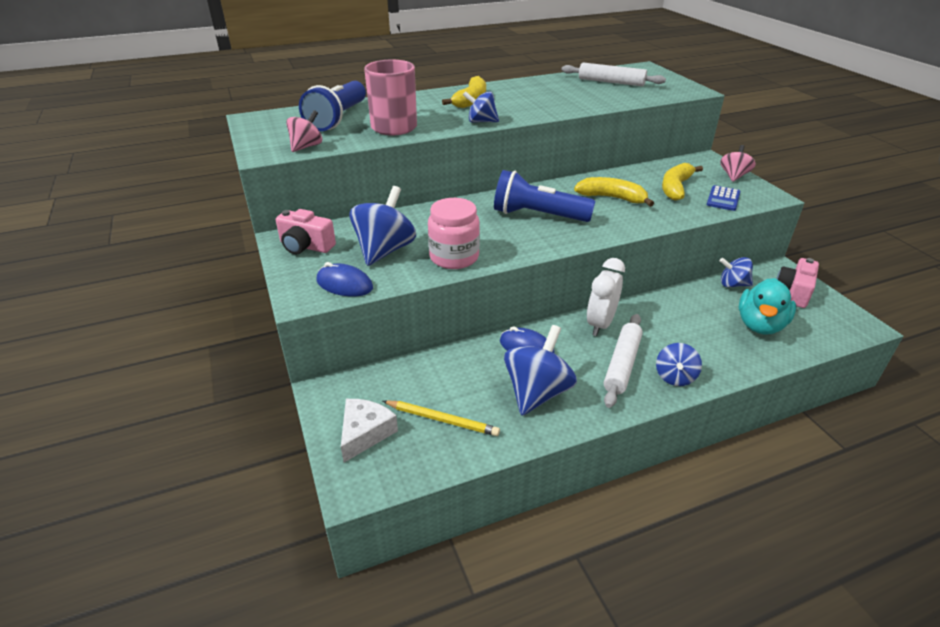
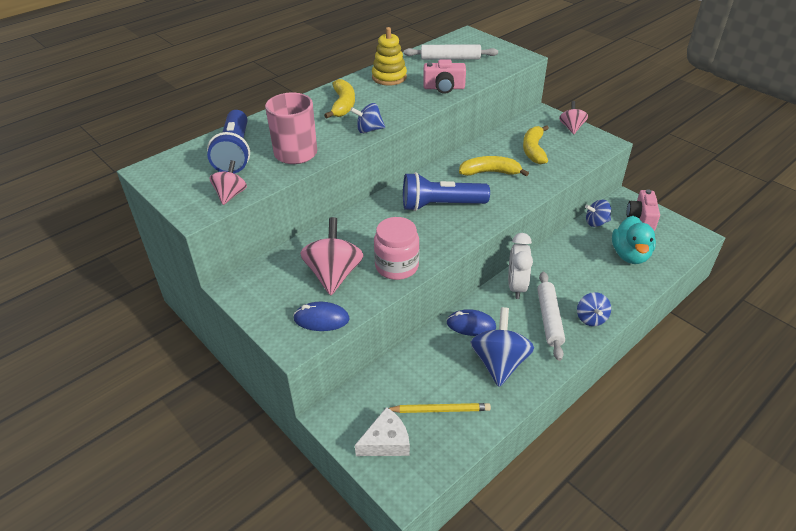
camera: 20 degrees left, 5 degrees up
(305, 246) = (260, 289): pink camera -> pink camera (444, 88)
(365, 433) = (386, 441): white cheese -> white cheese turned 60 degrees clockwise
(385, 250) = (334, 275): blue spinning top -> pink spinning top
(535, 87) = (389, 77): none -> yellow stacking toy
(723, 199) = (574, 153): blue calculator -> none

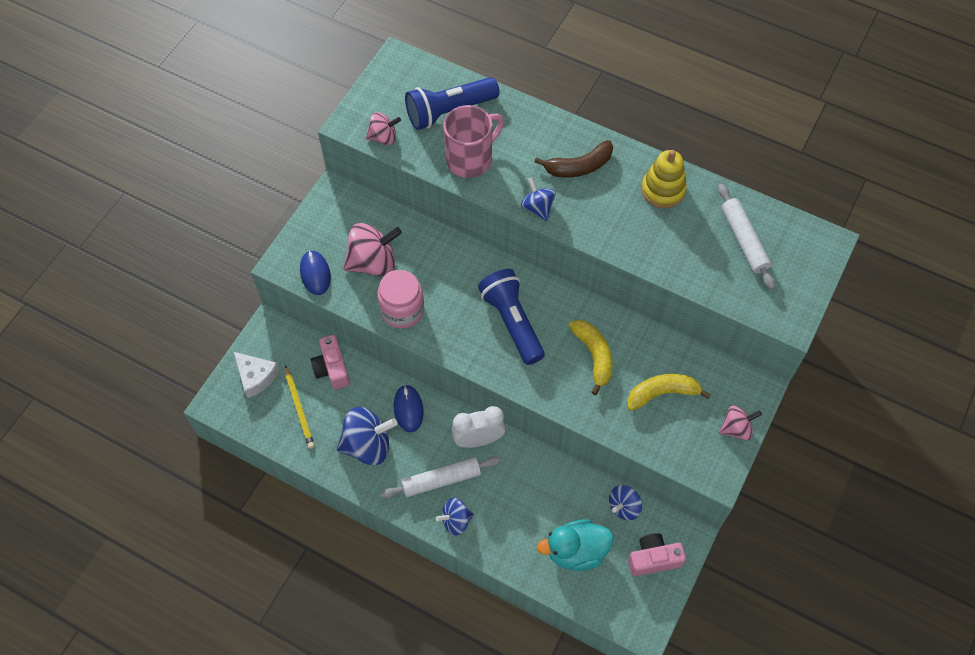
camera: 70 degrees right, 20 degrees up
(343, 105) = (579, 166): yellow banana -> brown banana
(444, 88) = (662, 253): pink camera -> pink camera (332, 369)
(596, 222) = (624, 507): blue spinning top -> blue spinning top turned 105 degrees counterclockwise

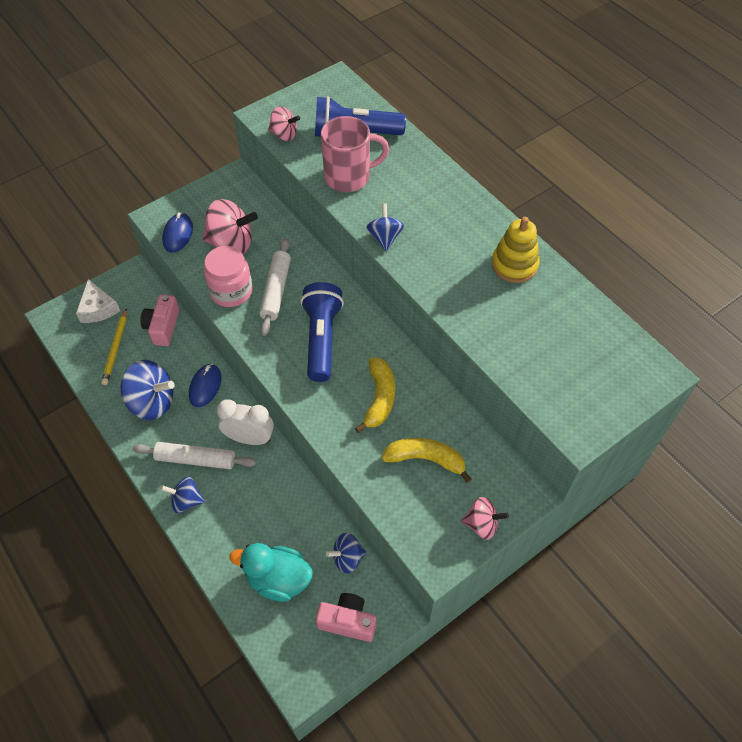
camera: 25 degrees right, 5 degrees down
(579, 166) = (445, 217): brown banana -> none
(744, 240) = (571, 339): white rolling pin -> white rolling pin (276, 290)

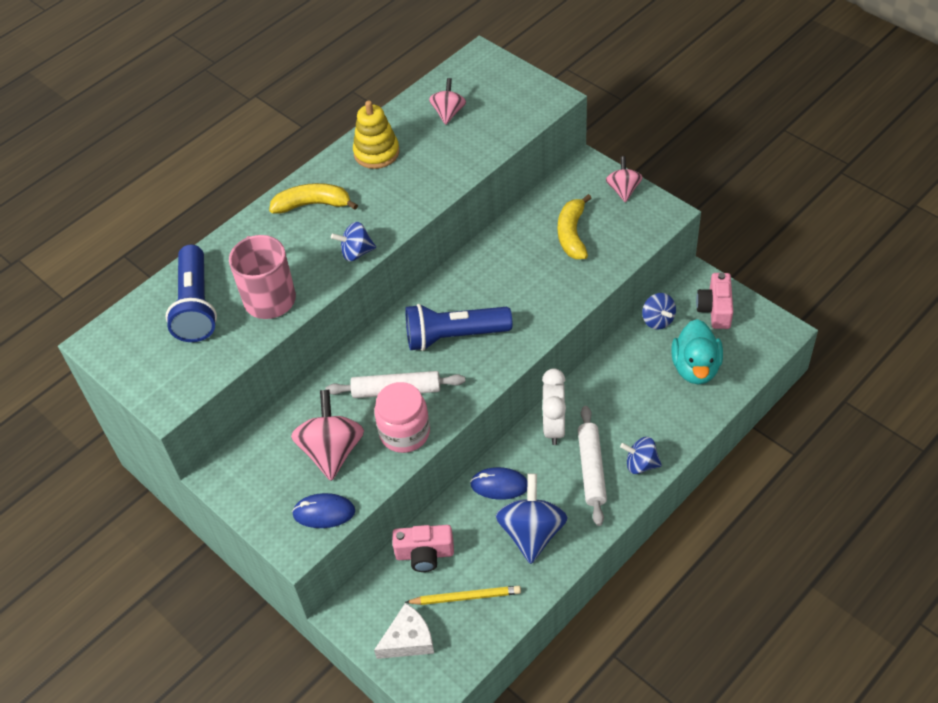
camera: 95 degrees left, 5 degrees down
(186, 501) = (640, 464): blue spinning top -> blue spinning top turned 105 degrees clockwise
(284, 135) = (202, 373): pink spinning top -> pink spinning top (448, 113)
(379, 398) = (515, 277): yellow banana -> yellow banana (312, 205)

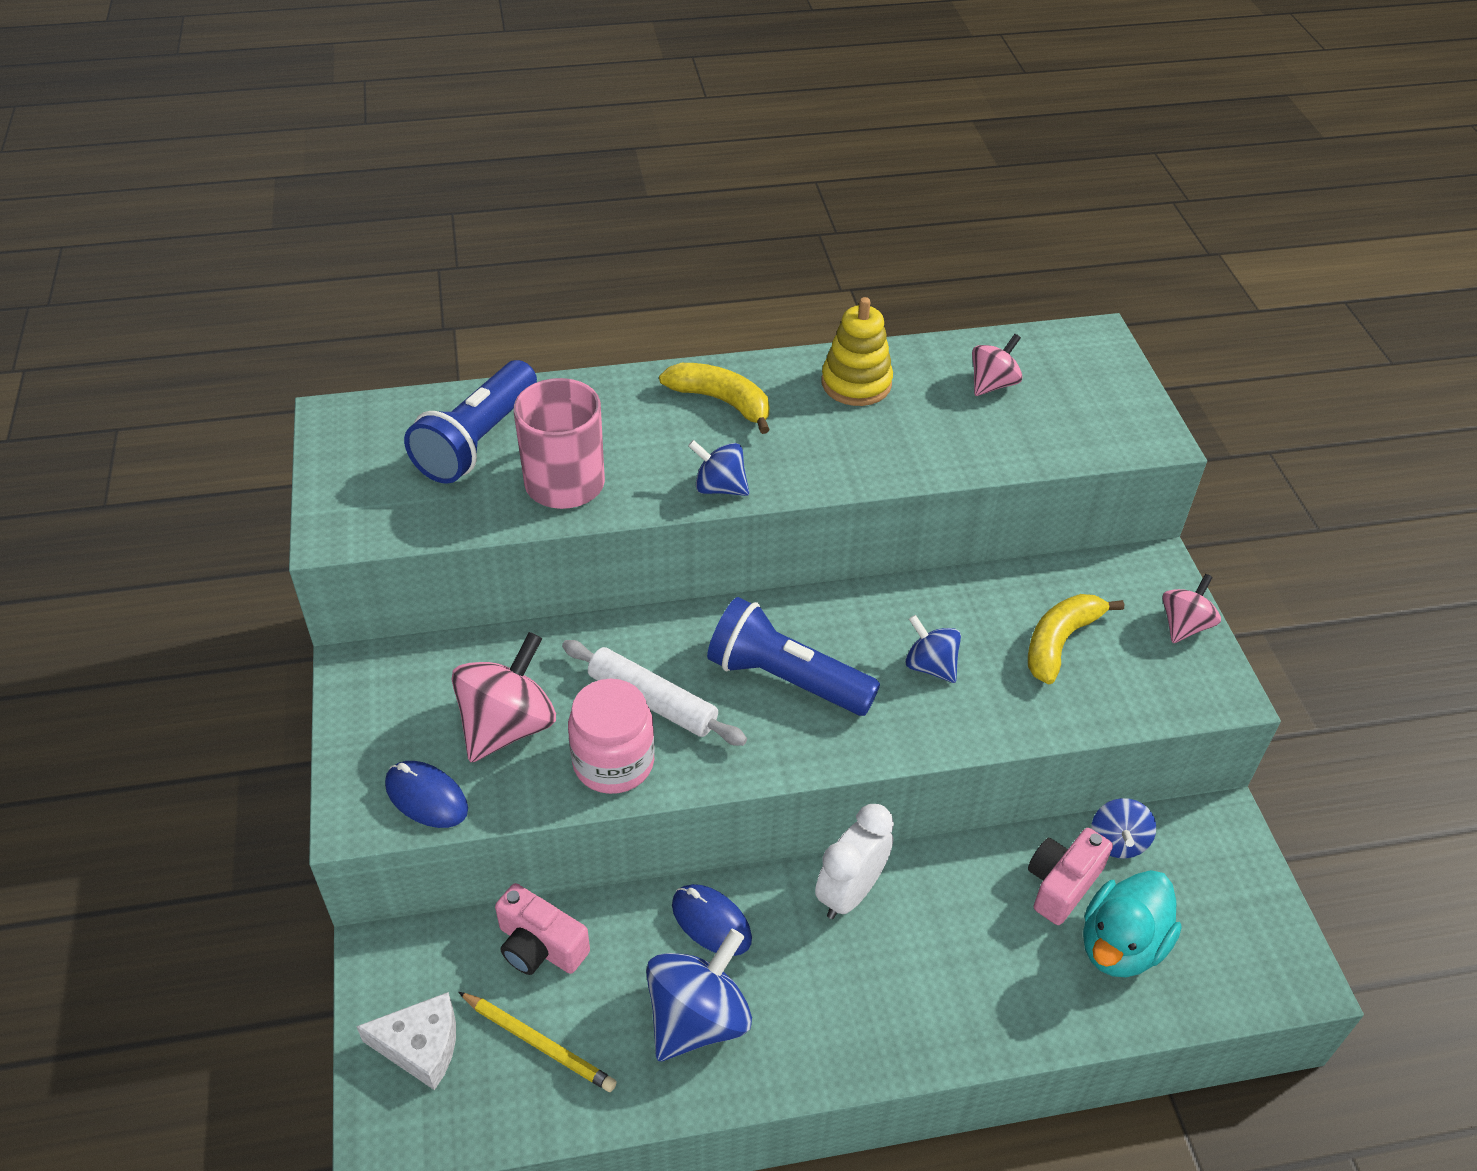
camera: 30 degrees right, 5 degrees down
(591, 469) = (852, 987): white rolling pin -> none
(640, 464) = (927, 1029): blue spinning top -> blue spinning top (930, 666)
(715, 309) = (1218, 880): pink camera -> pink camera (1062, 884)

